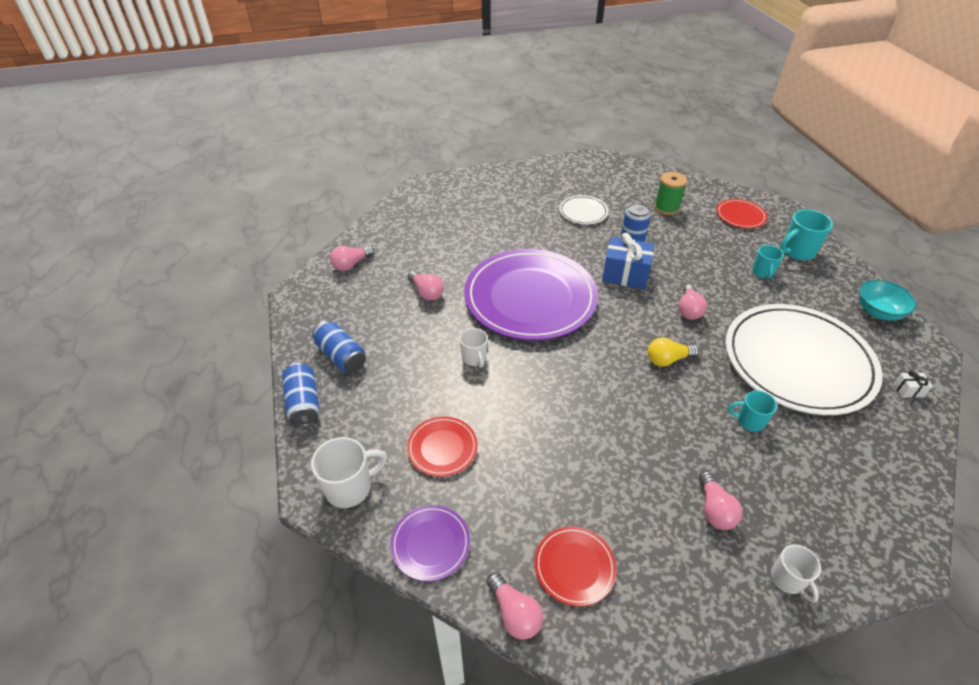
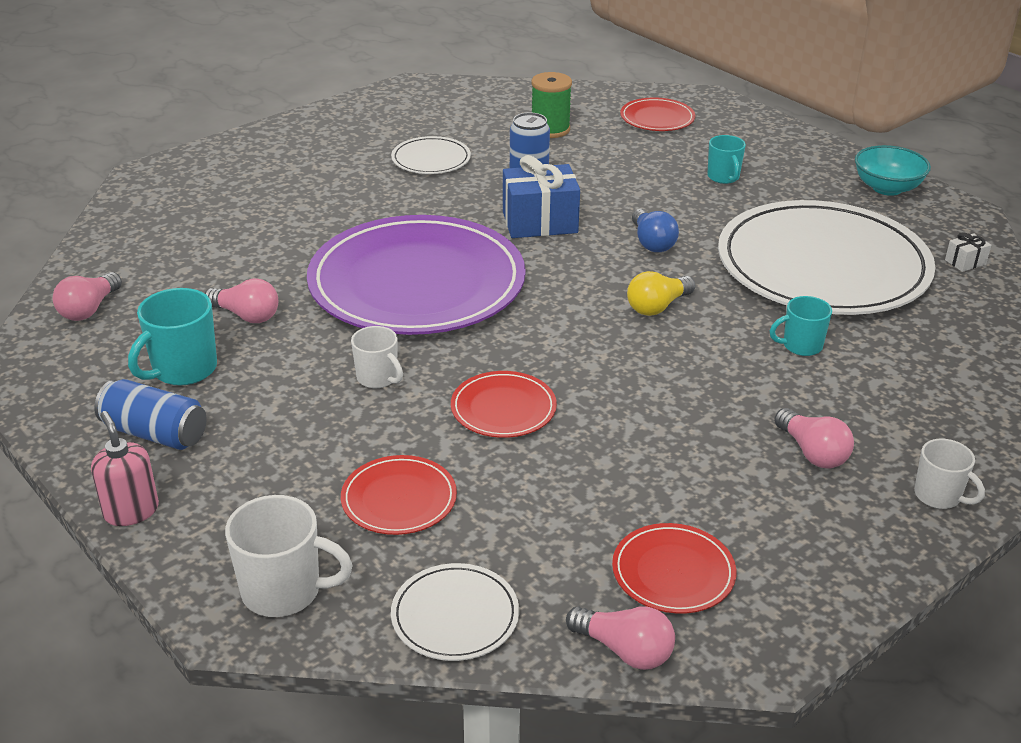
camera: 25 degrees left, 10 degrees down
(304, 403) = (131, 511): blue can -> pink soap dispenser
(350, 487) = (284, 591): white mug -> white mug turned 60 degrees clockwise
(430, 544) = (455, 616): purple plate -> white plate
(534, 404) = (503, 408): none -> red plate
(689, 309) = (652, 242): pink light bulb -> blue light bulb
(797, 251) = (753, 144): turquoise mug -> turquoise mug (183, 370)

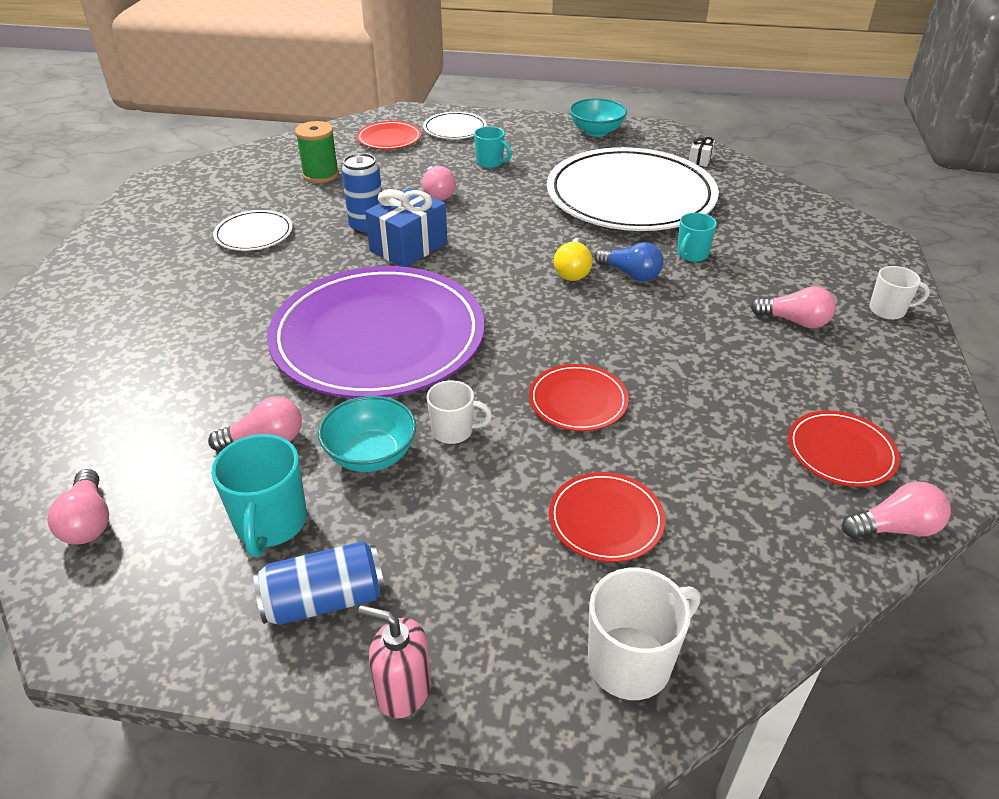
camera: 40 degrees left, 5 degrees up
(300, 362) = (371, 455): none -> turquoise bowl
(455, 616) = (770, 584): white plate -> white plate (455, 129)
(631, 186) = (438, 193): none -> pink light bulb
(652, 242) = (507, 227): blue light bulb -> blue light bulb (630, 274)

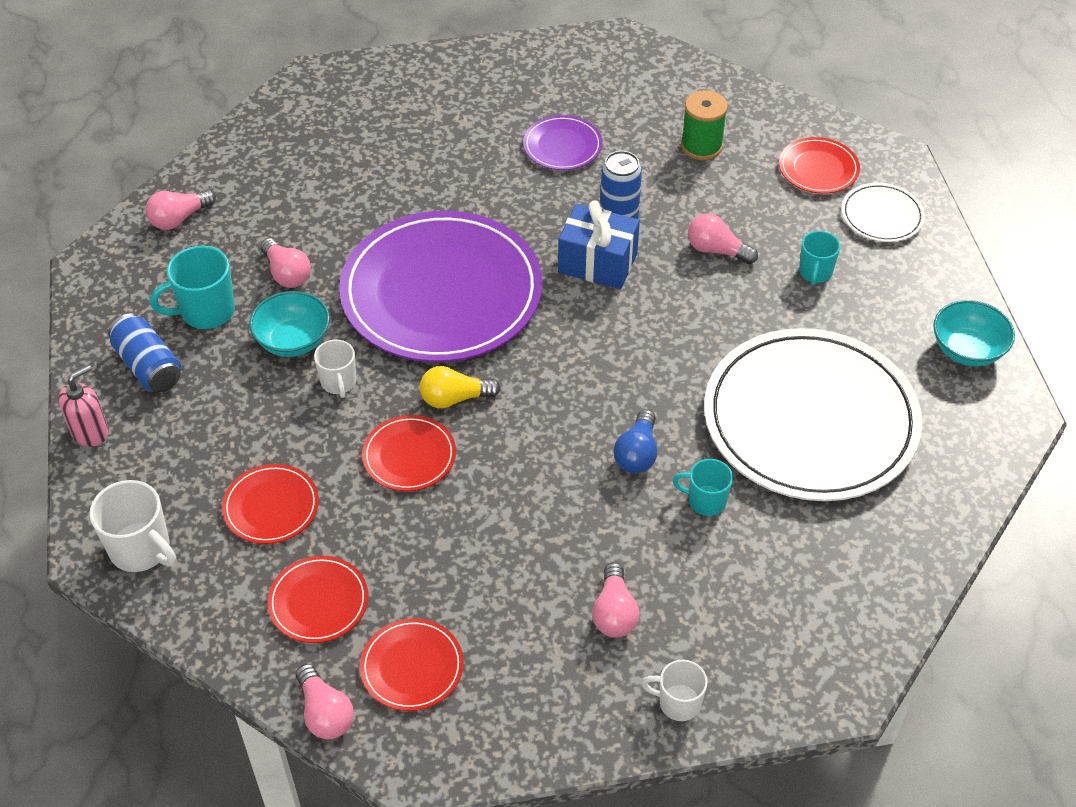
camera: 70 degrees right, 10 degrees up
(254, 234) = (562, 146): white plate -> purple plate
(403, 690) = (90, 432): pink soap dispenser -> pink soap dispenser turned 45 degrees clockwise
(438, 193) = (716, 250): pink light bulb -> pink light bulb turned 60 degrees clockwise
(573, 271) = (619, 404): yellow light bulb -> yellow light bulb (455, 398)
(700, 160) = (953, 473): white gift -> none
(748, 505) = (318, 602): none -> red plate
(888, 310) = (678, 703): white mug -> white mug turned 120 degrees clockwise

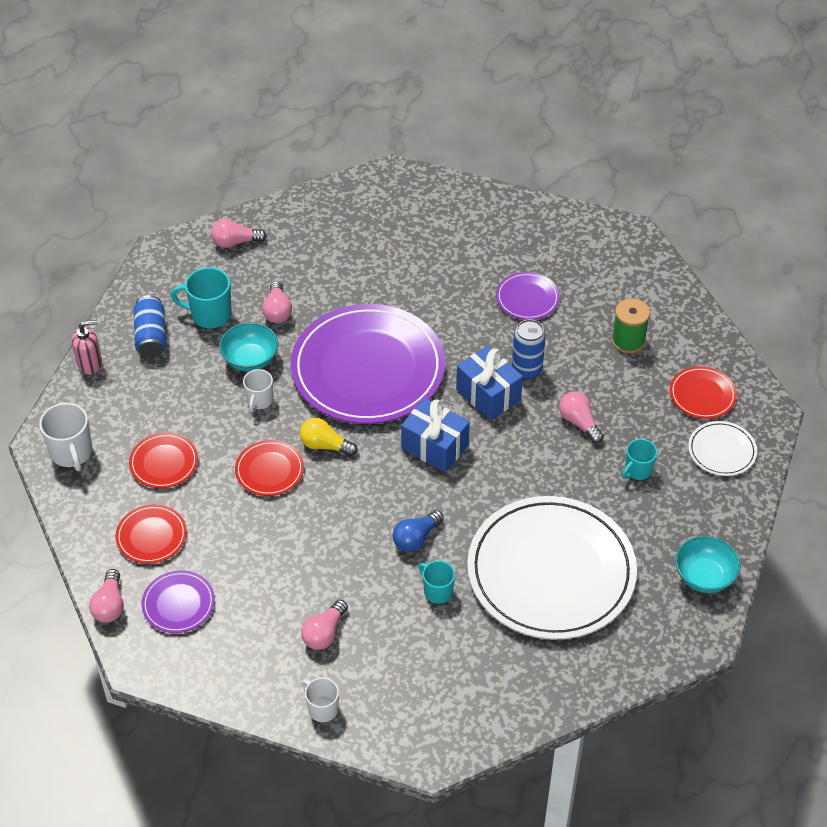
camera: 30 degrees right, 0 degrees up
(412, 667) = (178, 604): red plate -> purple plate
(581, 344) = (434, 447): none -> blue gift

